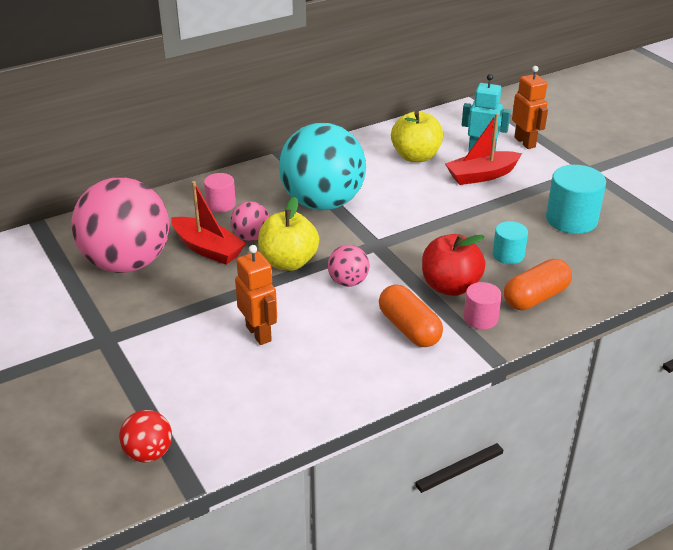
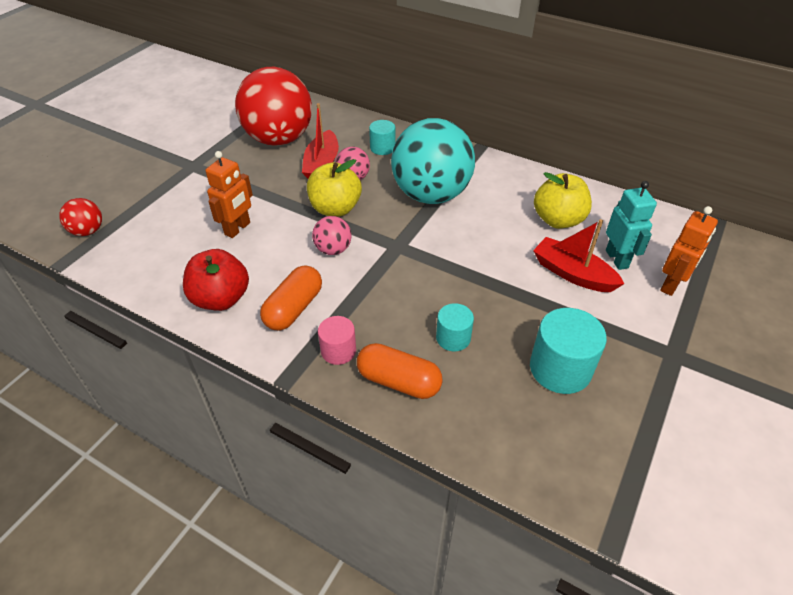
camera: 60 degrees right, 10 degrees up
(127, 263) = (279, 139): pink ball -> red ball
(221, 204) = (382, 148): pink cylinder -> turquoise cylinder
(450, 286) = (372, 314): red apple -> red apple (221, 299)

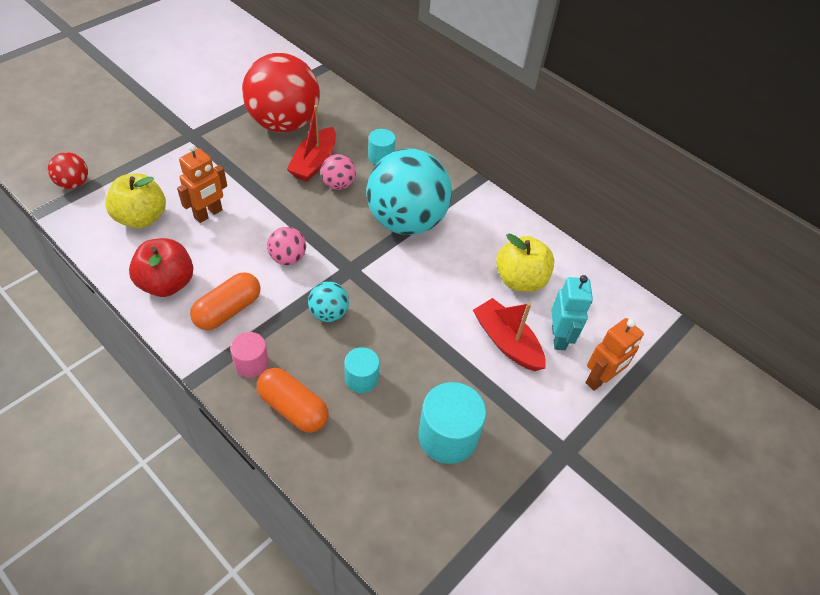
camera: 10 degrees right, 5 degrees up
(335, 208) = (307, 214): yellow apple -> yellow apple (141, 218)
(395, 288) = (329, 313): none -> turquoise ball

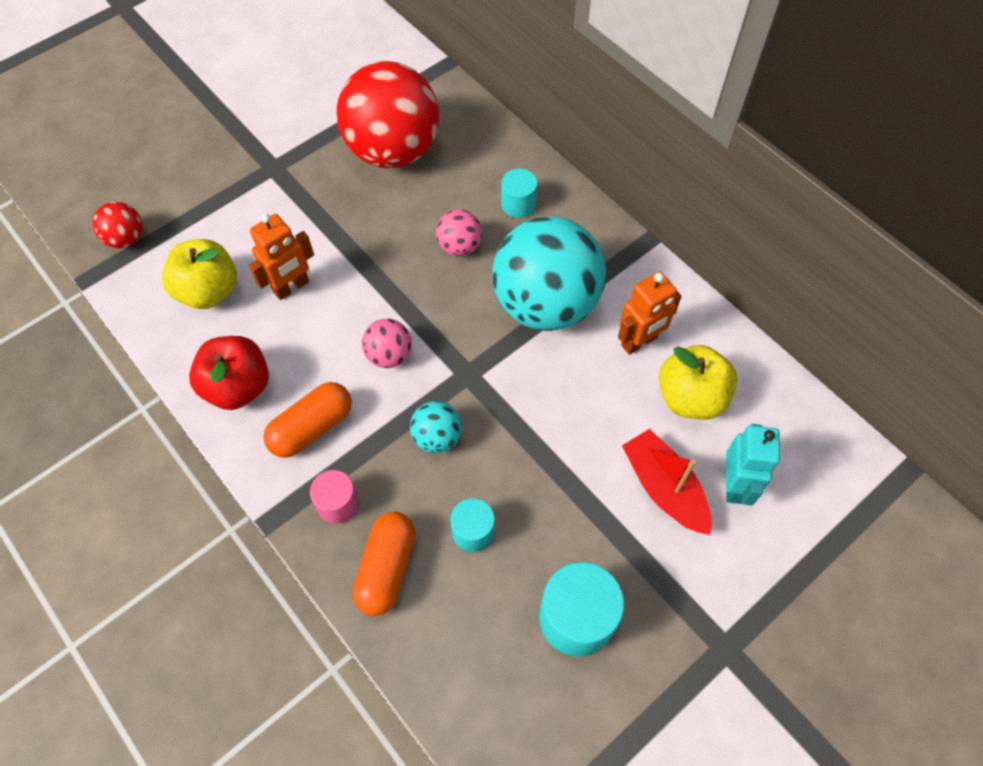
camera: 10 degrees right, 10 degrees up
(293, 408) = (386, 568): orange capsule -> orange capsule turned 60 degrees clockwise
(314, 162) = (429, 212): red boat -> none
(600, 379) = (783, 548): orange robot -> orange robot (639, 342)

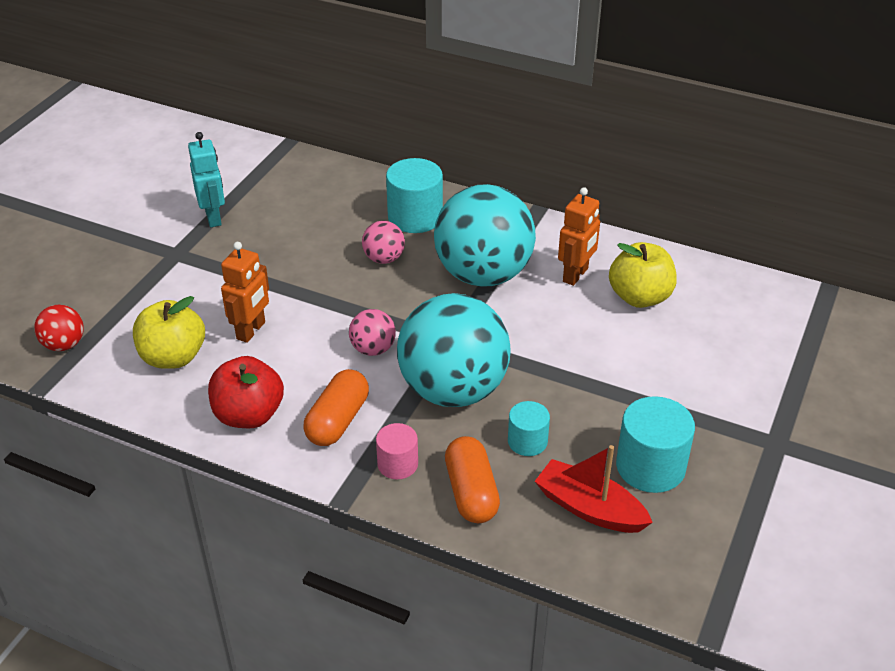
camera: 25 degrees left, 20 degrees down
(393, 151) = (280, 212): red ball -> none
(437, 437) = (453, 390): turquoise ball -> turquoise ball, size x2.29
(518, 204) = (415, 217): turquoise cylinder -> turquoise cylinder, size x1.69
(664, 488) = (660, 360): red boat -> red boat (589, 508)
(734, 485) = (711, 340): turquoise robot -> turquoise robot (214, 217)

